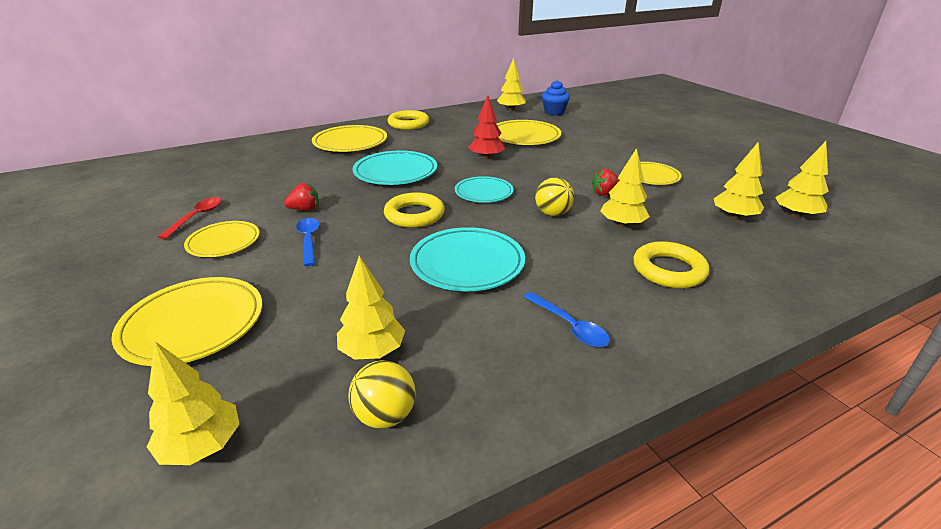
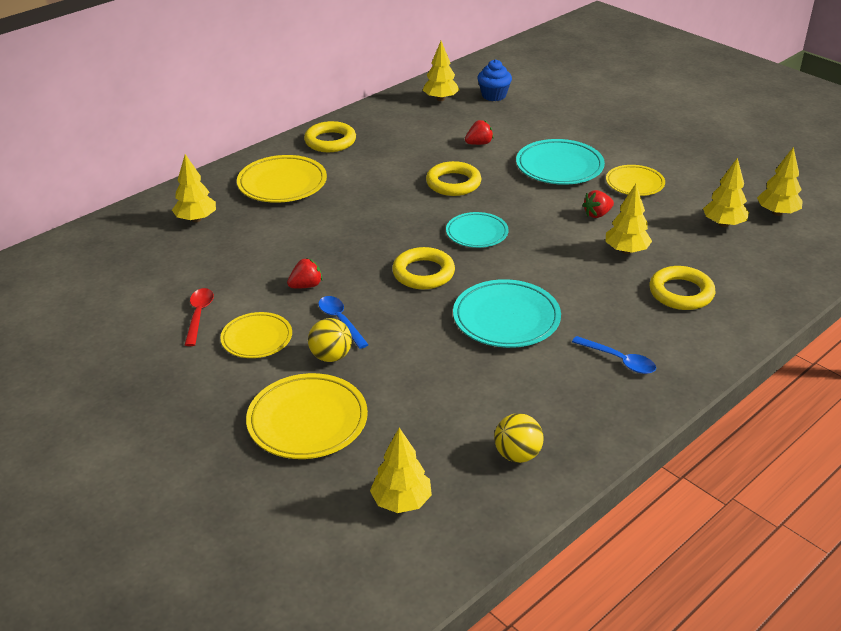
camera: 15 degrees left, 5 degrees up
(372, 351) = (476, 412): yellow tree -> yellow tree (196, 219)
(395, 172) = (366, 220): turquoise plate -> turquoise plate (559, 167)
(486, 158) = (453, 183): red tree -> yellow ring
(524, 137) = (479, 143): yellow plate -> red strawberry
(552, 213) = (557, 248): yellow ball -> yellow ball (331, 356)

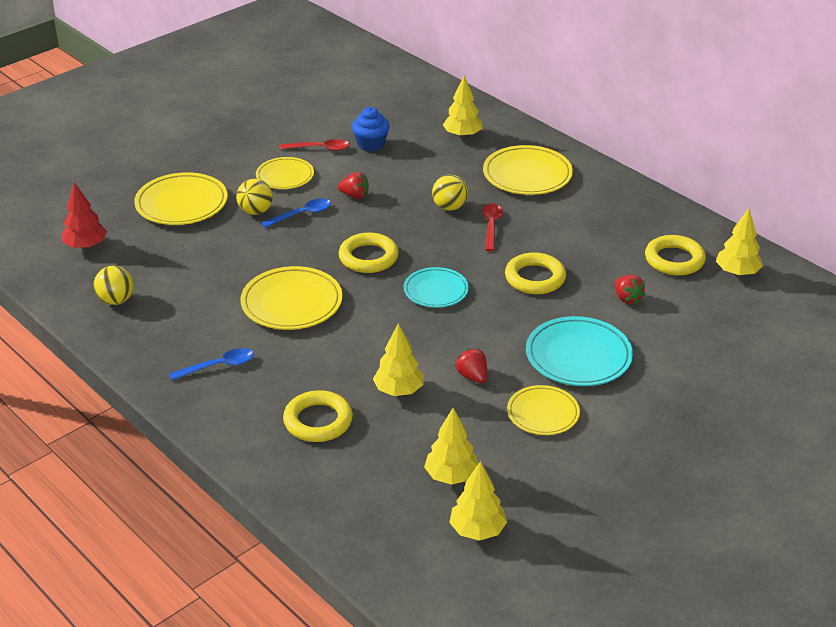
camera: 90 degrees right, 0 degrees up
(306, 286) = (355, 196): red strawberry -> red strawberry turned 45 degrees counterclockwise
(330, 141) = (617, 199): yellow ring -> yellow ring (674, 260)
(335, 226) = (449, 207): none -> yellow ball
(370, 204) = (491, 226): none -> red spoon
(401, 501) = (86, 246): yellow tree -> red tree
(494, 95) = (757, 314): blue cupcake -> blue cupcake (371, 144)
(506, 318) = (292, 303): turquoise plate -> yellow plate
(619, 360) = (218, 366): blue spoon -> blue spoon turned 150 degrees counterclockwise

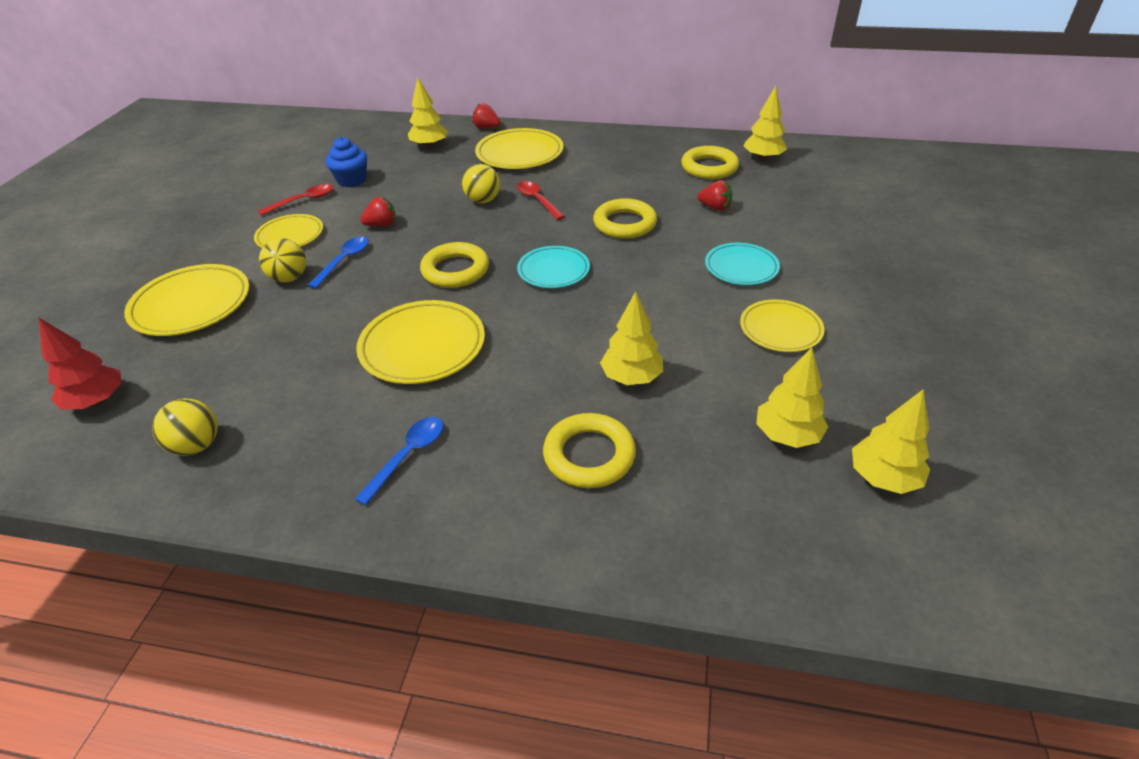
camera: 35 degrees left, 5 degrees up
(472, 376) = (680, 328): red strawberry -> red strawberry (486, 128)
(578, 356) = (741, 267): turquoise plate -> turquoise plate, size x0.65

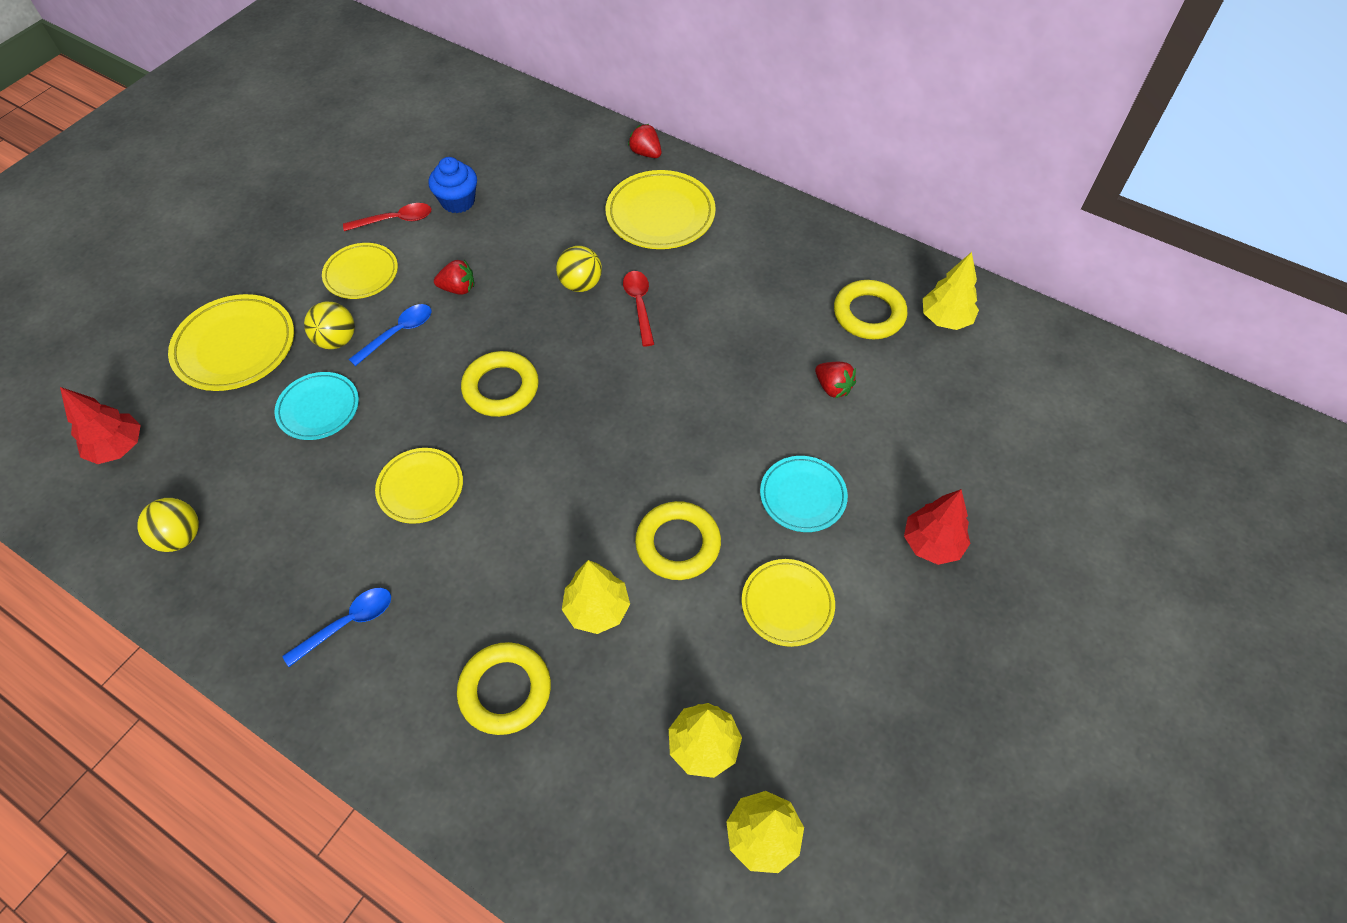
camera: 20 degrees right, 15 degrees up
(422, 346) = (420, 488): yellow plate -> yellow plate, size x0.65
(429, 146) = (566, 167): yellow tree -> none
(553, 270) = (599, 426): turquoise plate -> turquoise plate (319, 408)
(624, 224) = (715, 378): yellow ring -> yellow ring (678, 544)
(854, 267) = (932, 543): none -> red tree

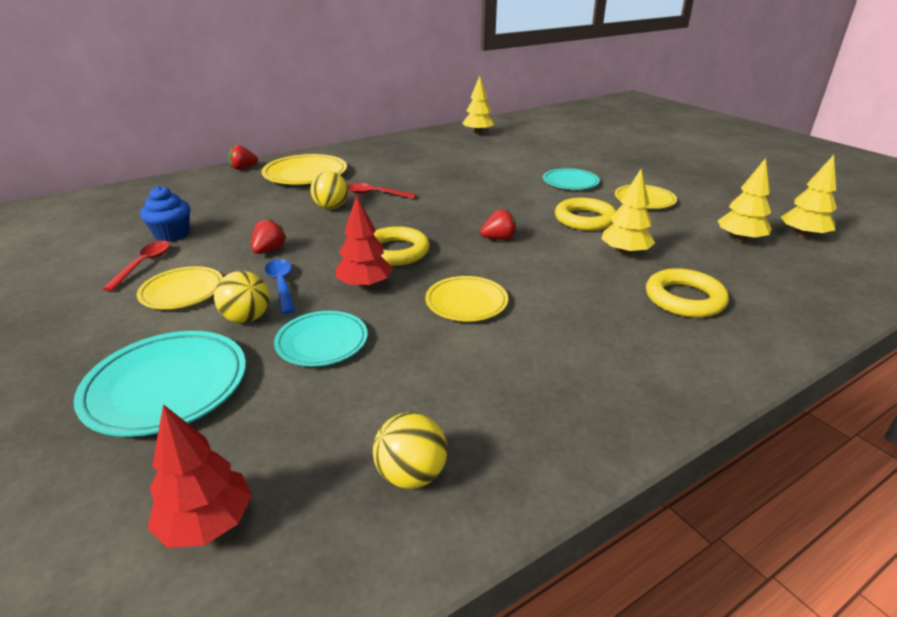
camera: 65 degrees left, 25 degrees down
(235, 347) = (167, 387): yellow plate -> turquoise plate
(348, 623) = (592, 364): blue spoon -> none
(833, 387) = (499, 162): red strawberry -> red strawberry (499, 239)
(869, 314) = (456, 145): yellow ring -> none
(932, 543) = (619, 163): red tree -> red tree (365, 285)

